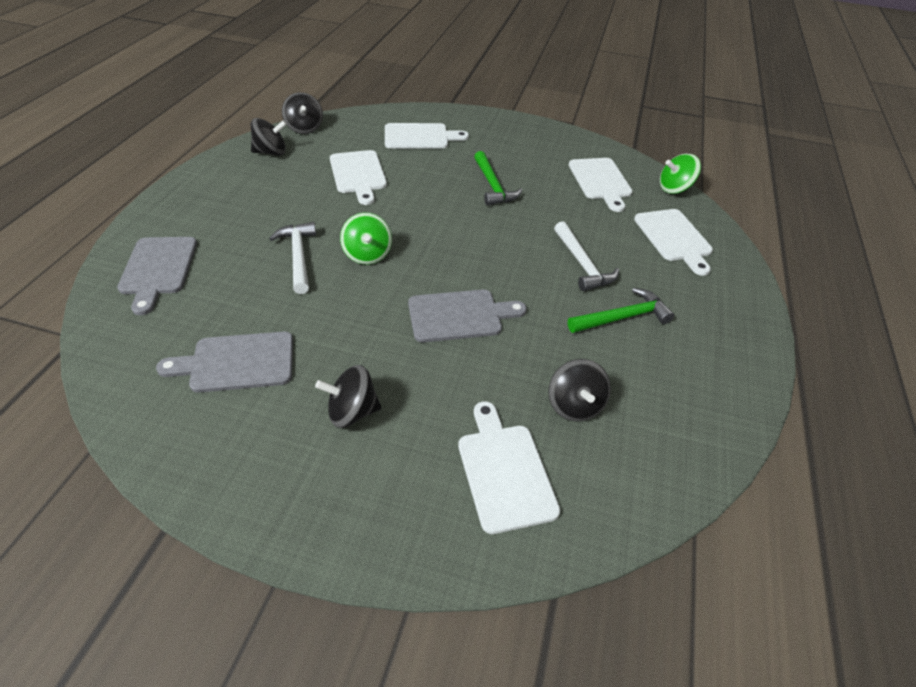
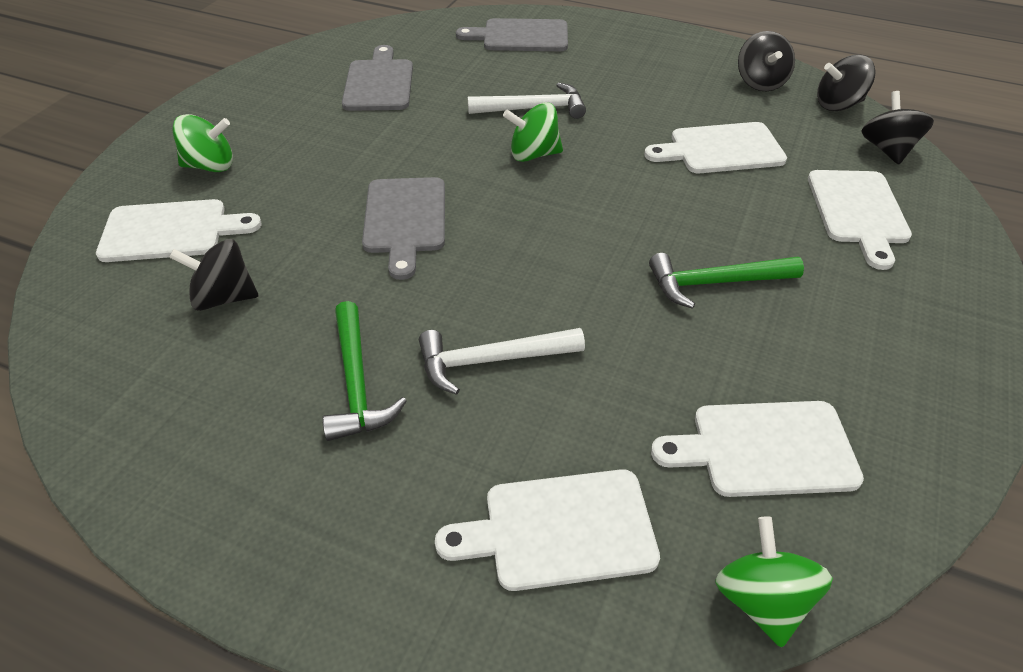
camera: 100 degrees right, 0 degrees up
(352, 412) = (291, 143): black spinning top -> black spinning top (887, 150)
(396, 472) = (210, 166): none -> green spinning top

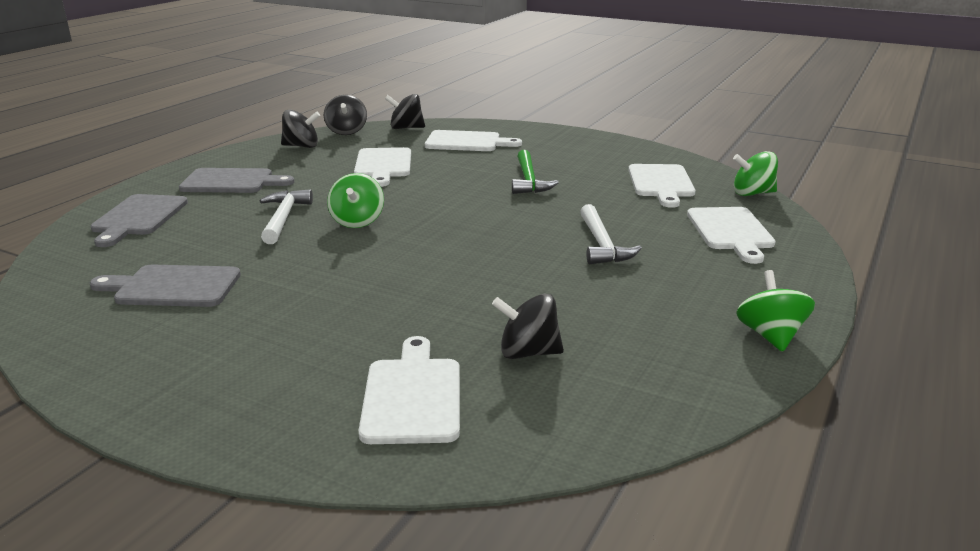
camera: 85 degrees left, 20 degrees down
(210, 166) = (288, 383): green spinning top -> green spinning top (770, 336)
(224, 298) = (528, 353): black spinning top -> black spinning top turned 90 degrees clockwise
(357, 383) = (628, 289): green hammer -> none
(405, 220) = (432, 272): grey cutting board -> grey cutting board (231, 182)

